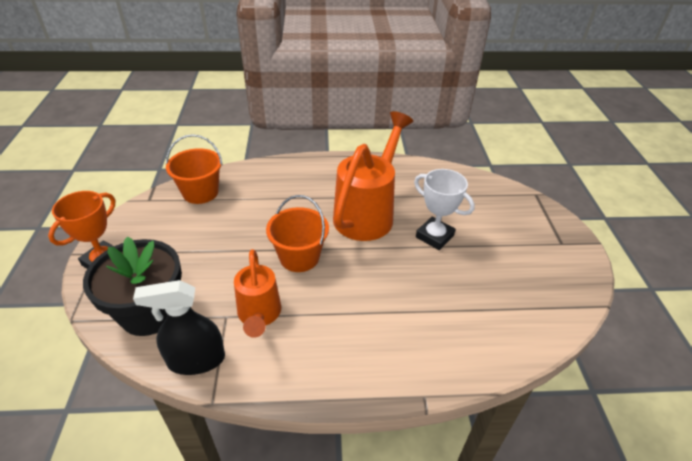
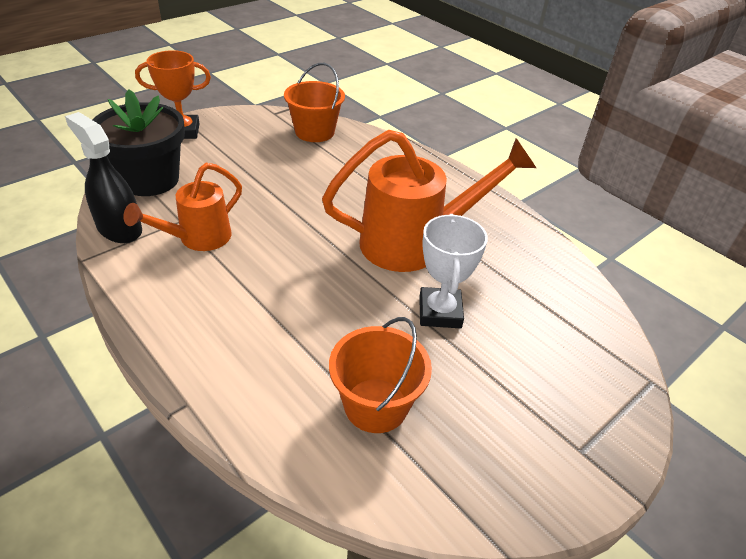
camera: 50 degrees right, 0 degrees up
(299, 257) = (295, 227): orange bucket -> orange bucket (375, 405)

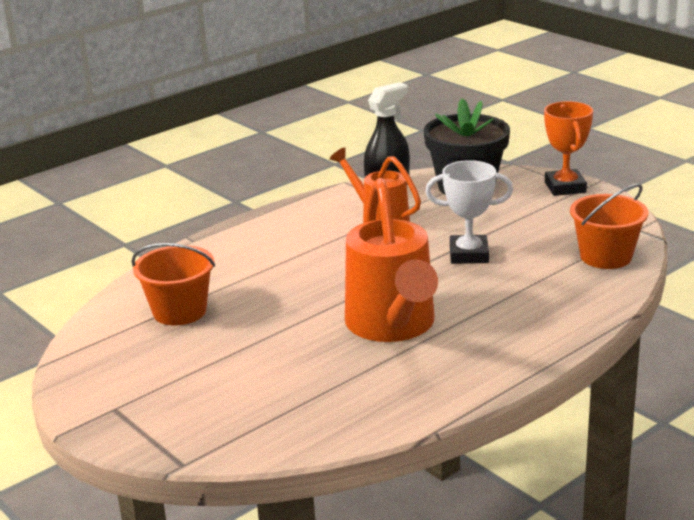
camera: 95 degrees right, 15 degrees down
(440, 312) = (286, 341): white trophy -> white trophy (469, 254)

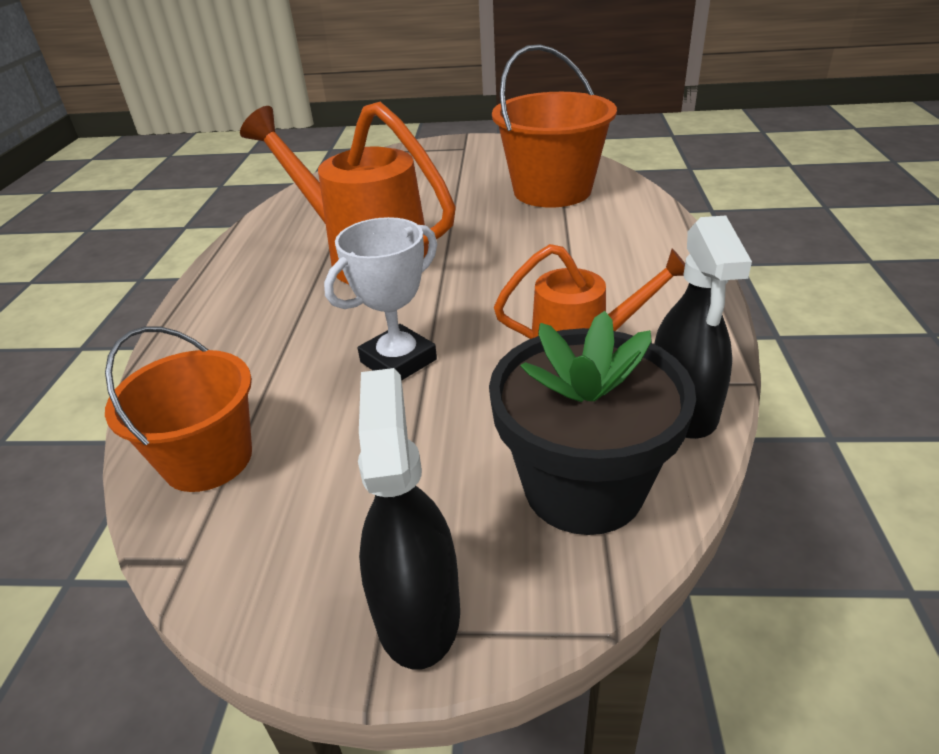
camera: 135 degrees right, 10 degrees up
(179, 311) = (552, 191): orange bucket -> orange bucket, size x1.50
(565, 187) = (417, 610): orange trophy -> black spray bottle

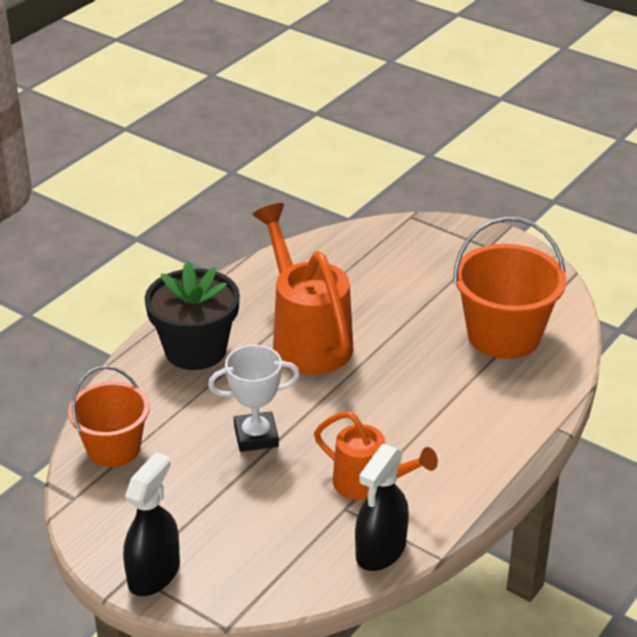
camera: 30 degrees right, 0 degrees up
(583, 487) = (280, 562): black flower pot -> black flower pot (195, 350)

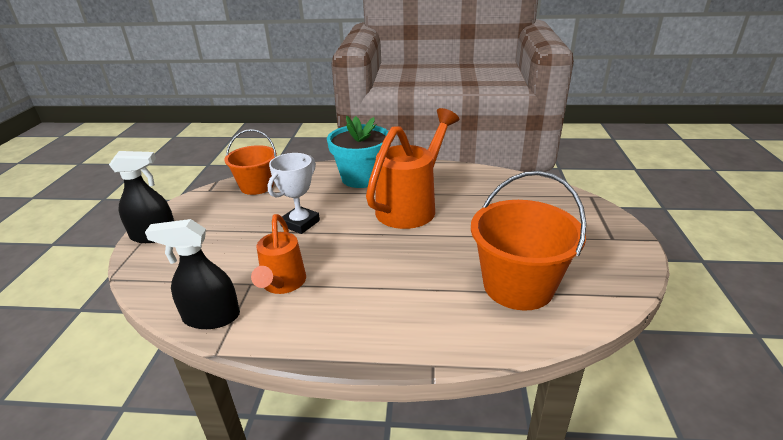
camera: 60 degrees right, 5 degrees down
(195, 350) = (361, 178): black flower pot -> turquoise flower pot
(256, 436) = (300, 223): white trophy -> white trophy turned 75 degrees clockwise

